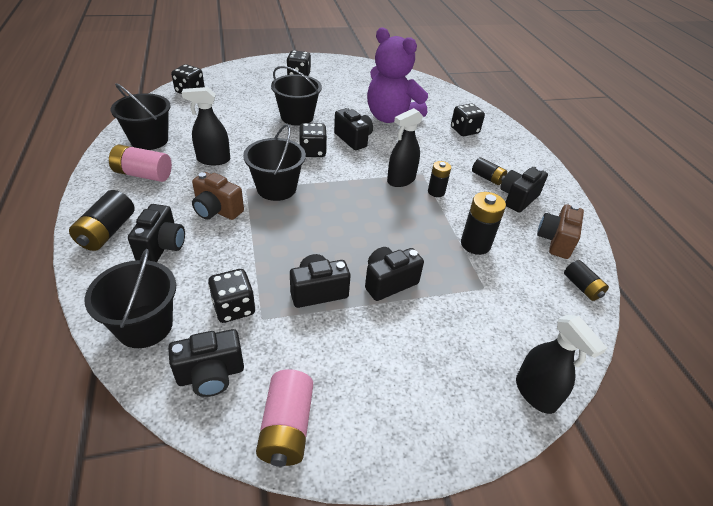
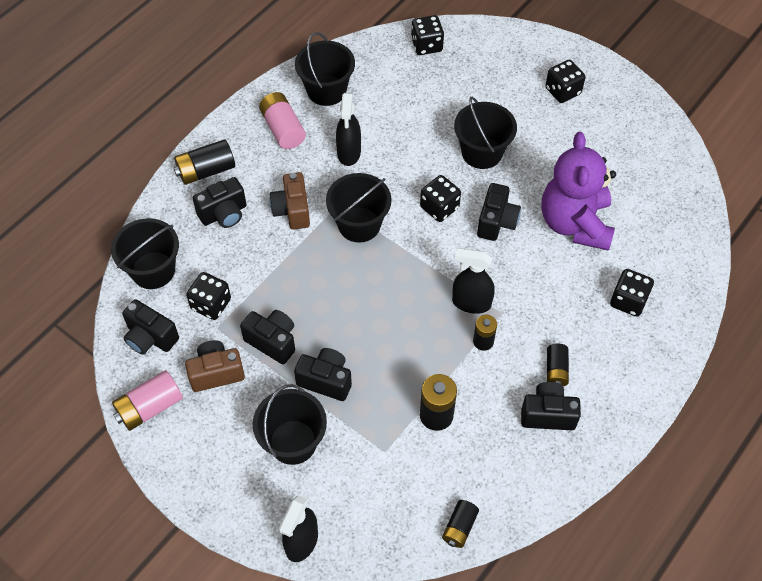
camera: 55 degrees right, 15 degrees up
(213, 160) = (349, 153): black spray bottle -> black spray bottle turned 135 degrees counterclockwise
(428, 337) = (293, 442): none -> black bucket
(555, 241) = (508, 478): brown camera -> brown camera (216, 373)

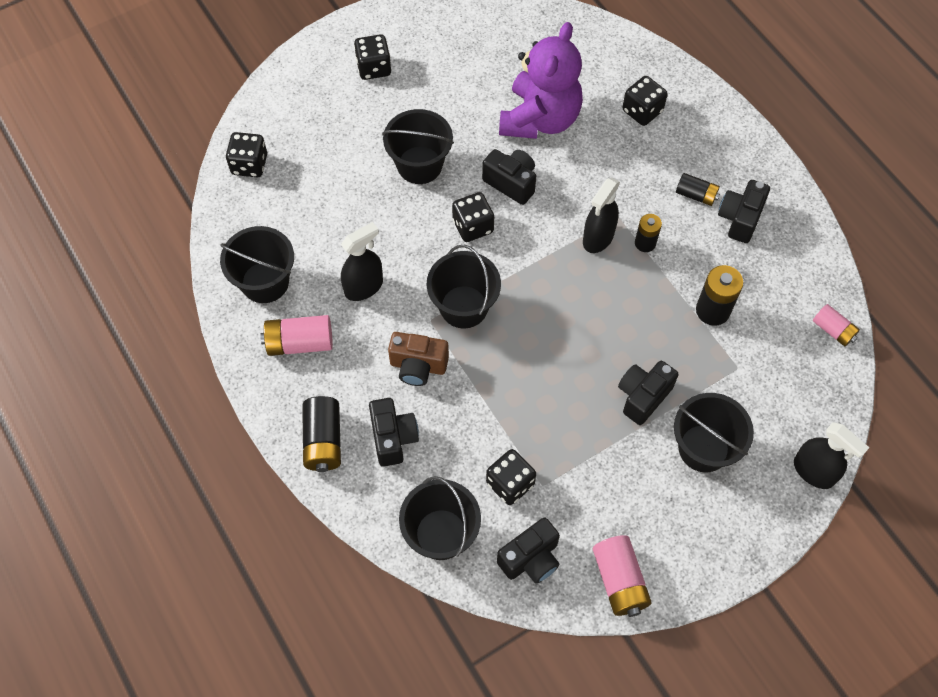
camera: 70 degrees left, 5 degrees up
(216, 373) = (599, 501): brown camera -> none
(272, 341) = (579, 434): black camera -> none
(349, 153) = (364, 287): black spray bottle -> black spray bottle turned 60 degrees counterclockwise
(459, 527) = (833, 330): black battery -> pink battery
(575, 223) = (540, 119): purple teddy bear -> purple teddy bear turned 90 degrees counterclockwise

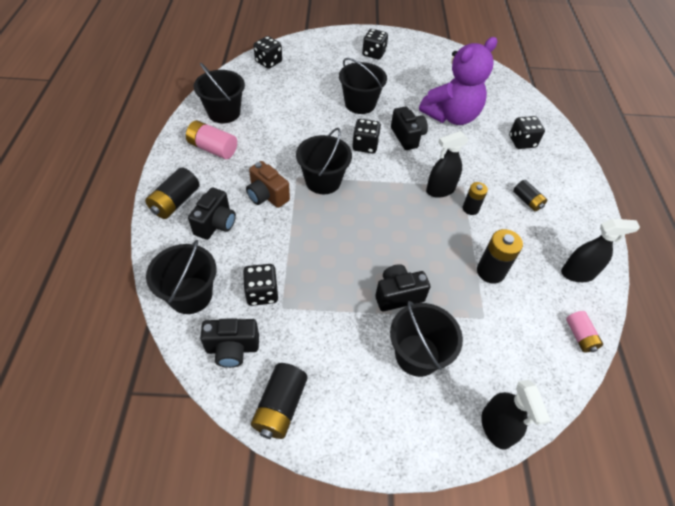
camera: 30 degrees right, 10 degrees down
(364, 287) = (274, 142): black spray bottle -> black spray bottle (577, 273)
(619, 581) = (280, 406): pink battery -> black battery
(739, 219) = (550, 229): black camera -> none

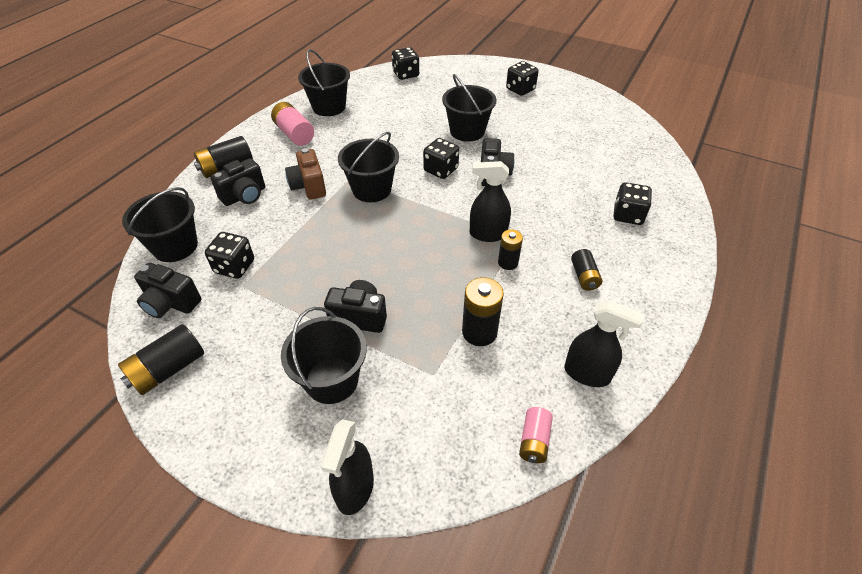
camera: 30 degrees right, 5 degrees down
(451, 116) = (560, 167): purple teddy bear -> none

